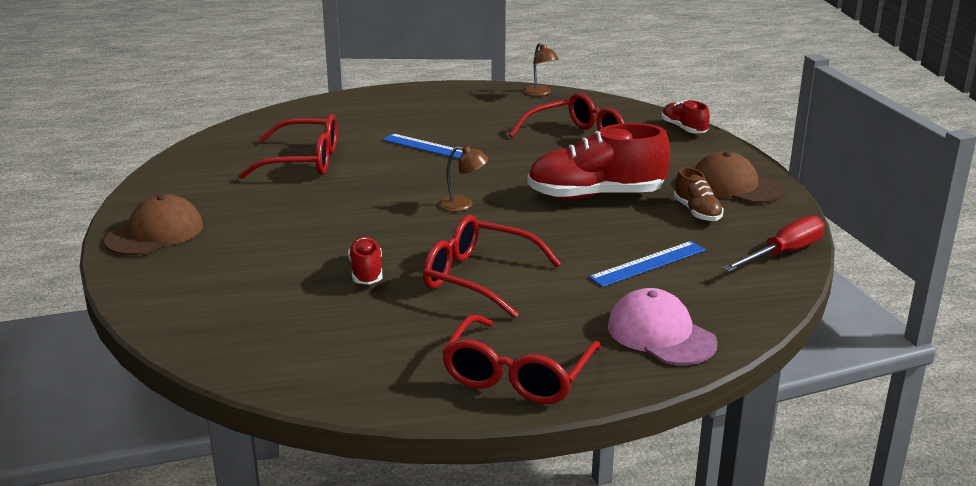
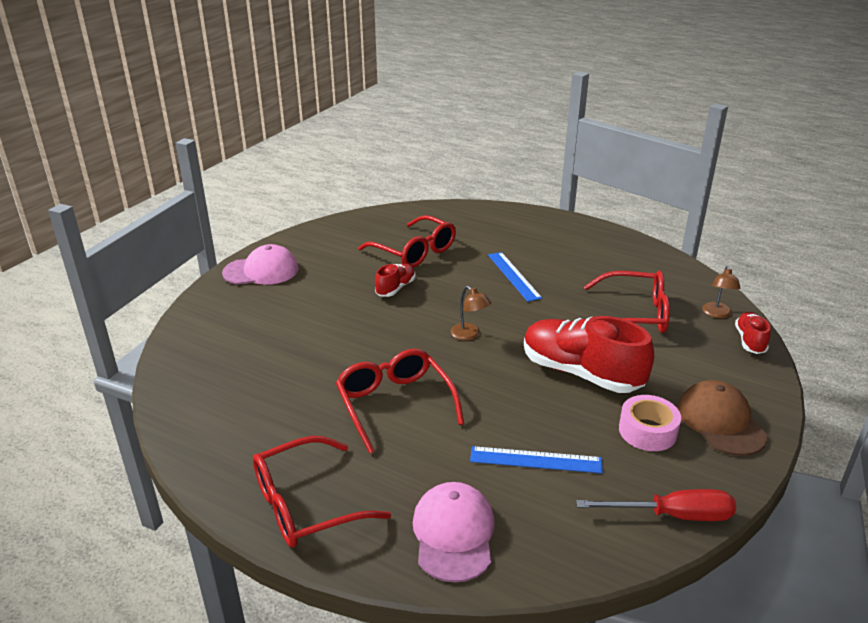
camera: 40 degrees right, 5 degrees up
(155, 233) = (261, 271): brown cap -> pink cap
(366, 272) = (332, 361): red shoe -> red shoe (395, 288)
(540, 93) = (664, 258): brown lamp -> brown lamp (717, 314)
(697, 212) = (647, 431): brown shoe -> pink tape

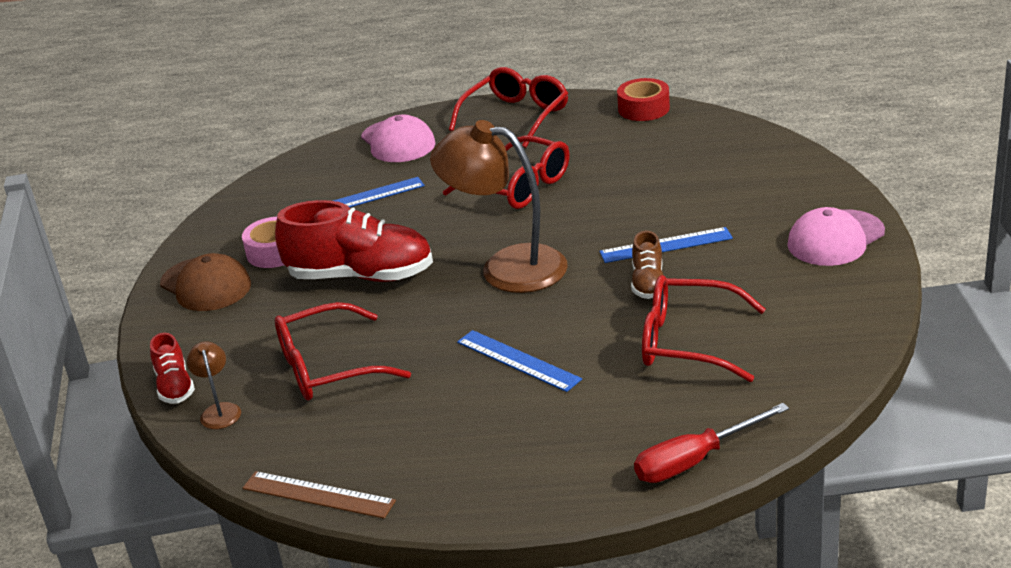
camera: 155 degrees right, 0 degrees up
(193, 446) = (643, 108): none -> red tape
(355, 307) = (666, 245): none -> blue ruler
(395, 288) = (648, 283): red shoe -> brown shoe
(469, 335) = (507, 267): brown lamp -> brown lamp, size x2.29
(663, 254) = (318, 494): none -> brown ruler
(672, 515) = (240, 205): red screwdriver -> red screwdriver (695, 460)

